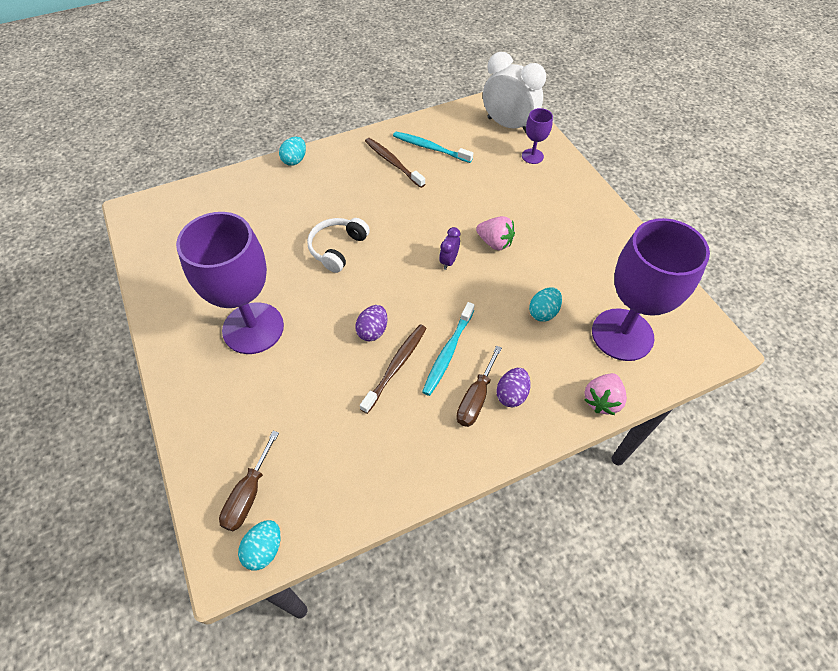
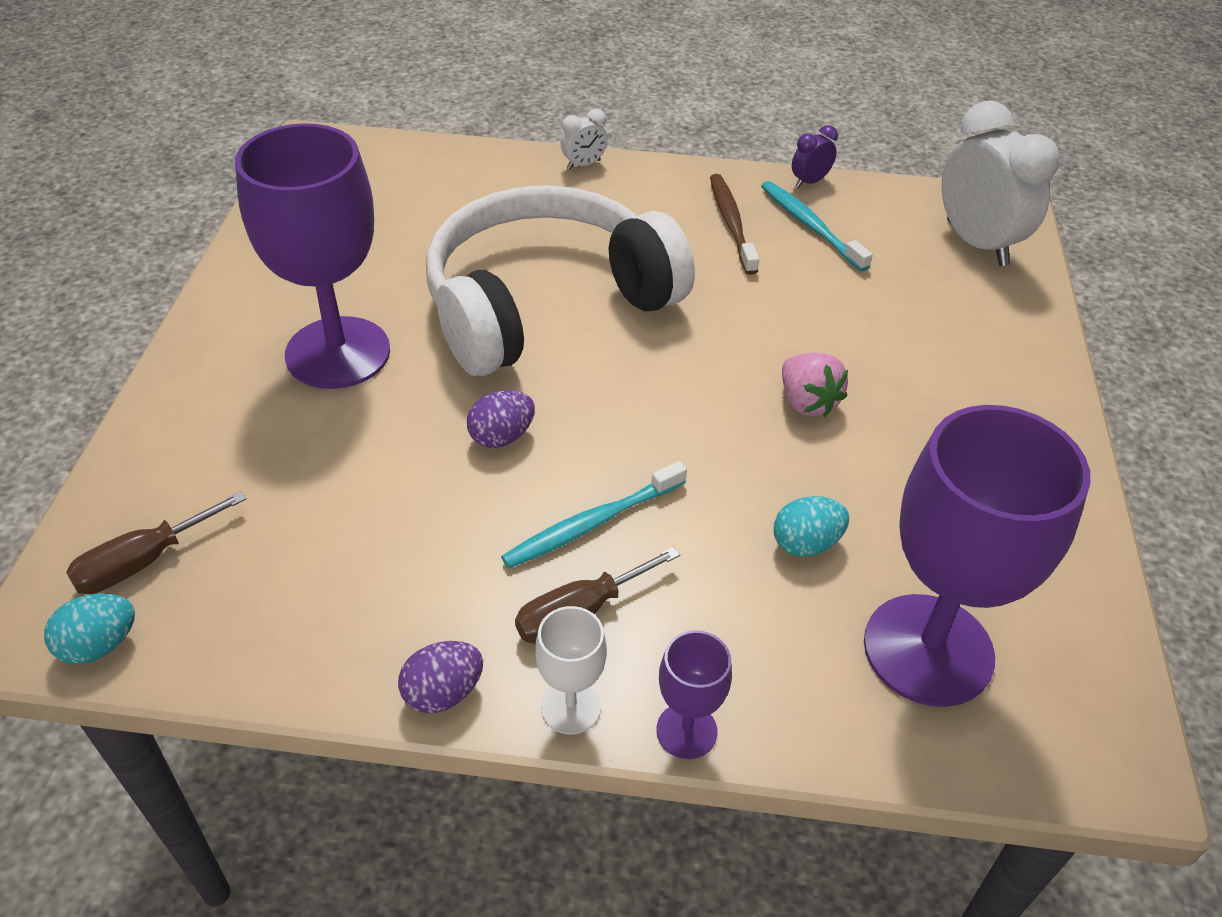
camera: 30 degrees right, 10 degrees down
(295, 160) = (583, 165): turquoise egg -> white clock
(337, 248) = (546, 303): white headphones -> white headphones, size x2.30
(396, 366) = (495, 502): brown toothbrush -> none
(449, 261) = (705, 395): purple clock -> purple clock (809, 182)
(505, 444) = (571, 707): none -> white goblet
(511, 394) = (645, 638): purple egg -> purple egg (443, 693)
(532, 156) = (984, 304): purple goblet -> purple goblet (686, 731)
(602, 400) = (800, 734): pink strawberry -> none

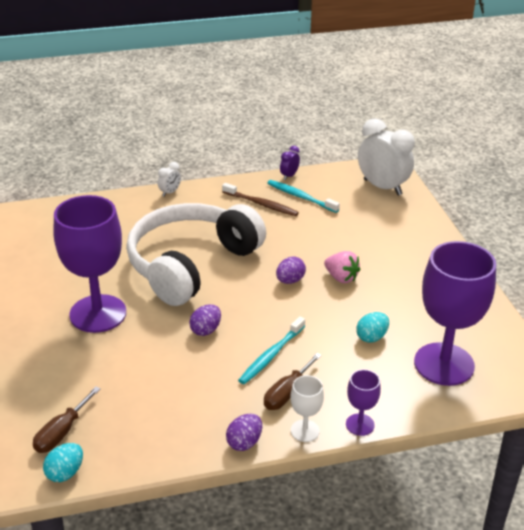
camera: 20 degrees left, 10 degrees down
(706, 382) = (290, 281): none -> purple egg
(731, 223) = (261, 204): brown toothbrush -> brown toothbrush turned 150 degrees clockwise

